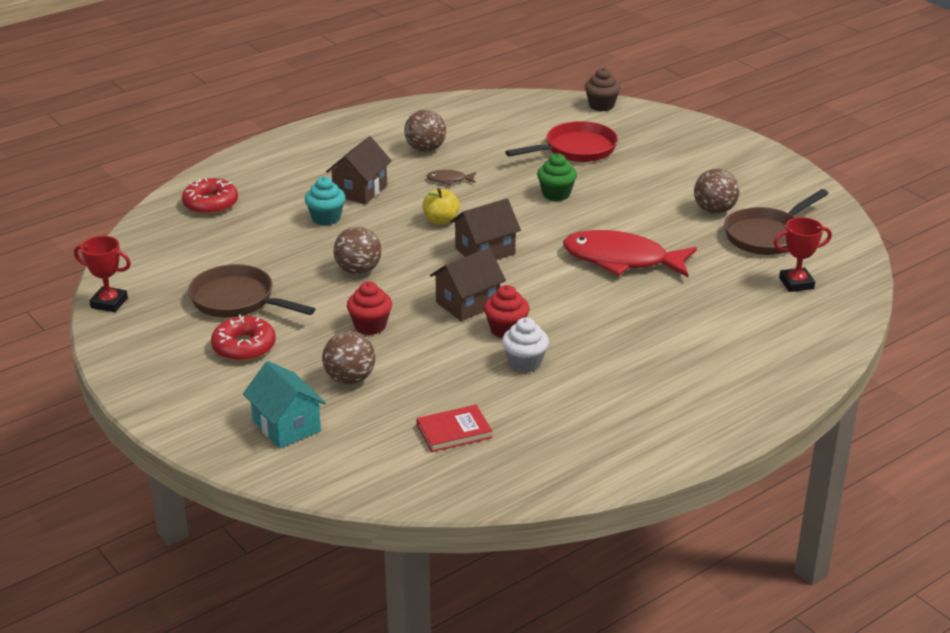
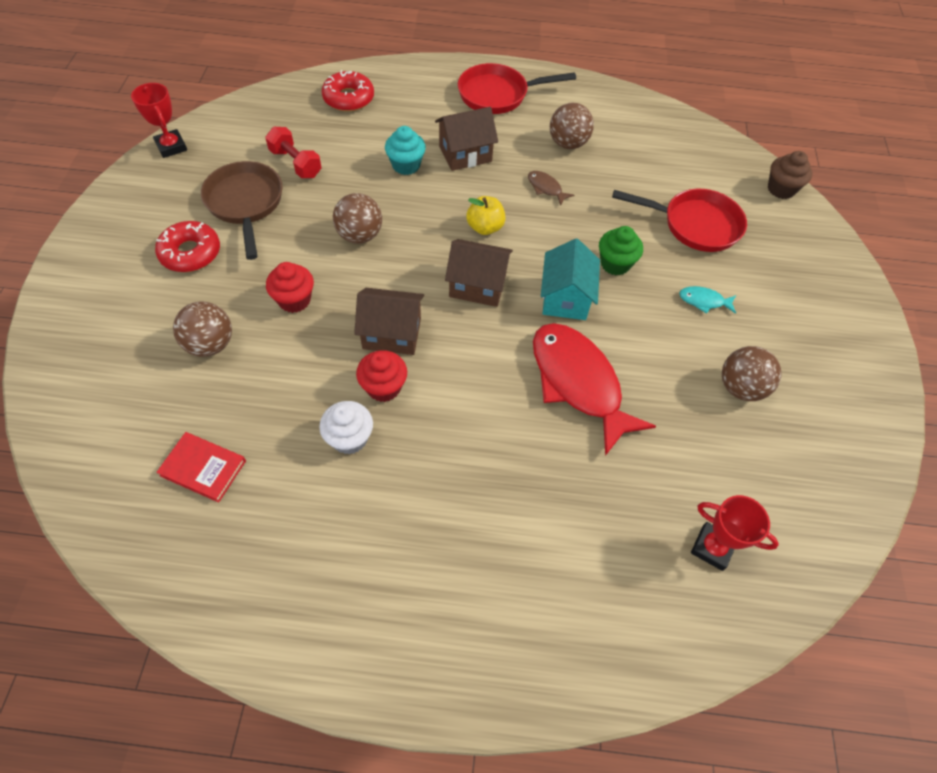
camera: 40 degrees right, 25 degrees up
(236, 259) = (296, 163): none -> red dumbbell
(286, 426) = (112, 356): turquoise house -> turquoise house (565, 298)
(328, 147) = (497, 95): none -> red pan
(636, 183) = (704, 301): none -> turquoise fish
(767, 235) = (756, 459): brown pan -> none

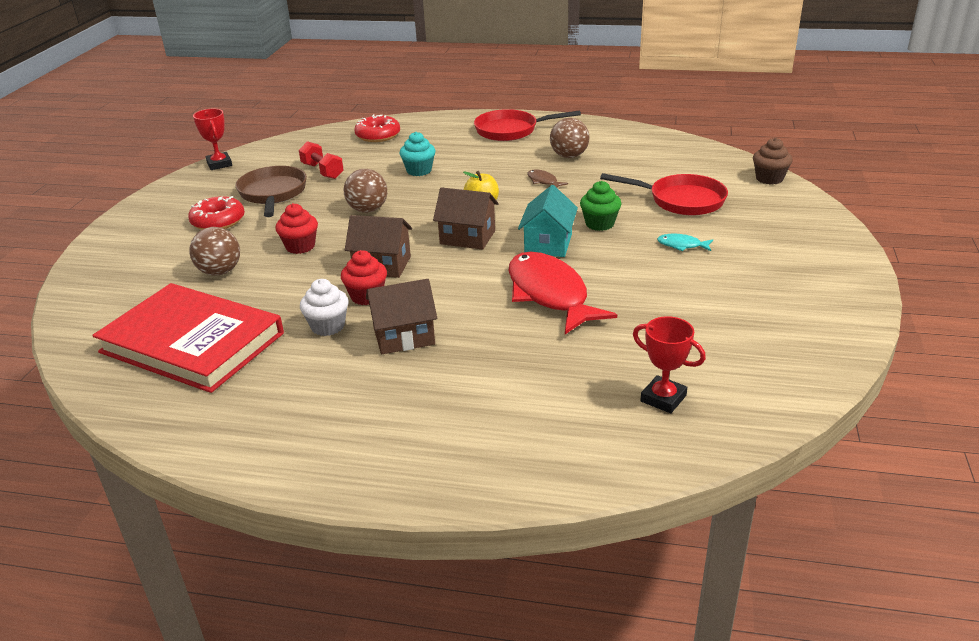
camera: 10 degrees right, 25 degrees down
(203, 468) = (192, 343): red book -> red book, size x2.37
(465, 154) = (474, 163): brown house -> brown house (404, 336)
(740, 387) = (709, 297): brown ball -> none

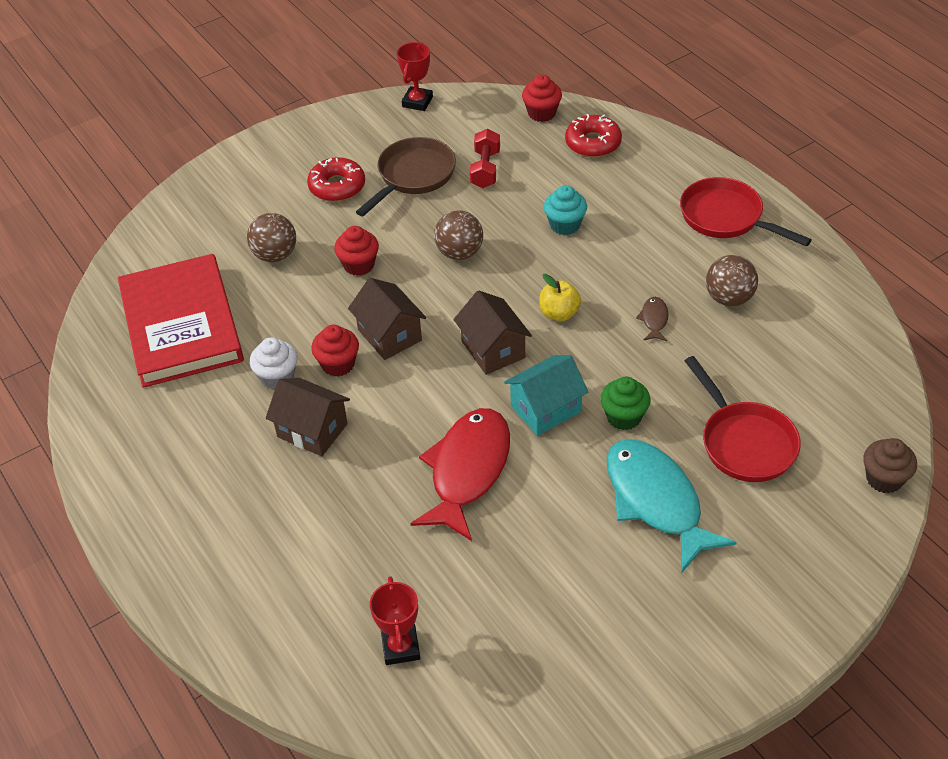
camera: 45 degrees right, 15 degrees up
(321, 137) = (541, 113): none -> red cupcake
(681, 245) = (656, 501): turquoise fish -> turquoise fish, size x2.44

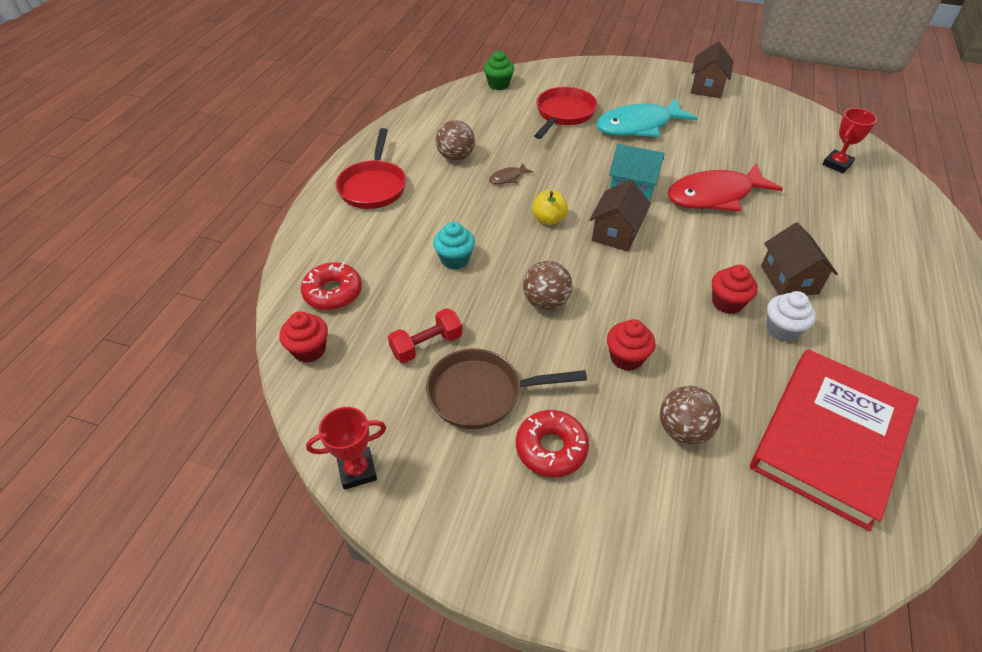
camera: 130 degrees left, 0 degrees up
(389, 335) = (668, 292): brown house -> brown house (707, 87)
(624, 417) = (599, 158): green cupcake -> green cupcake (498, 84)
(656, 501) = (638, 126): turquoise fish -> turquoise fish turned 45 degrees clockwise
(884, 479) = (534, 72): brown cupcake -> none

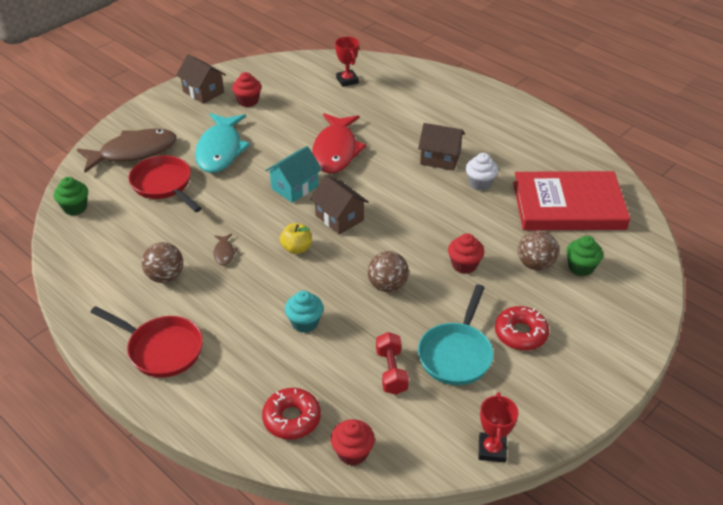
camera: 65 degrees left, 5 degrees down
(481, 393) = (456, 354): brown pan -> turquoise pan
(589, 84) = (133, 152): none -> brown fish
(719, 486) = (581, 267): none -> green cupcake
(727, 303) = (443, 195): red cupcake -> red cupcake (248, 101)
(830, 438) = (568, 206): red book -> red book turned 60 degrees counterclockwise

